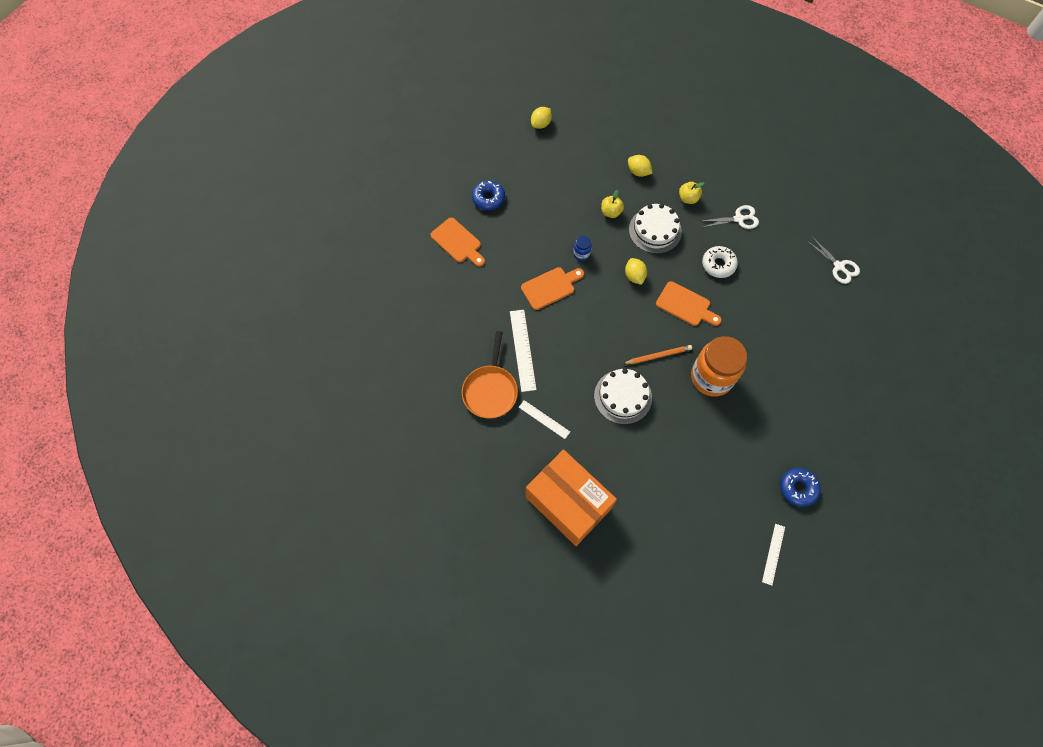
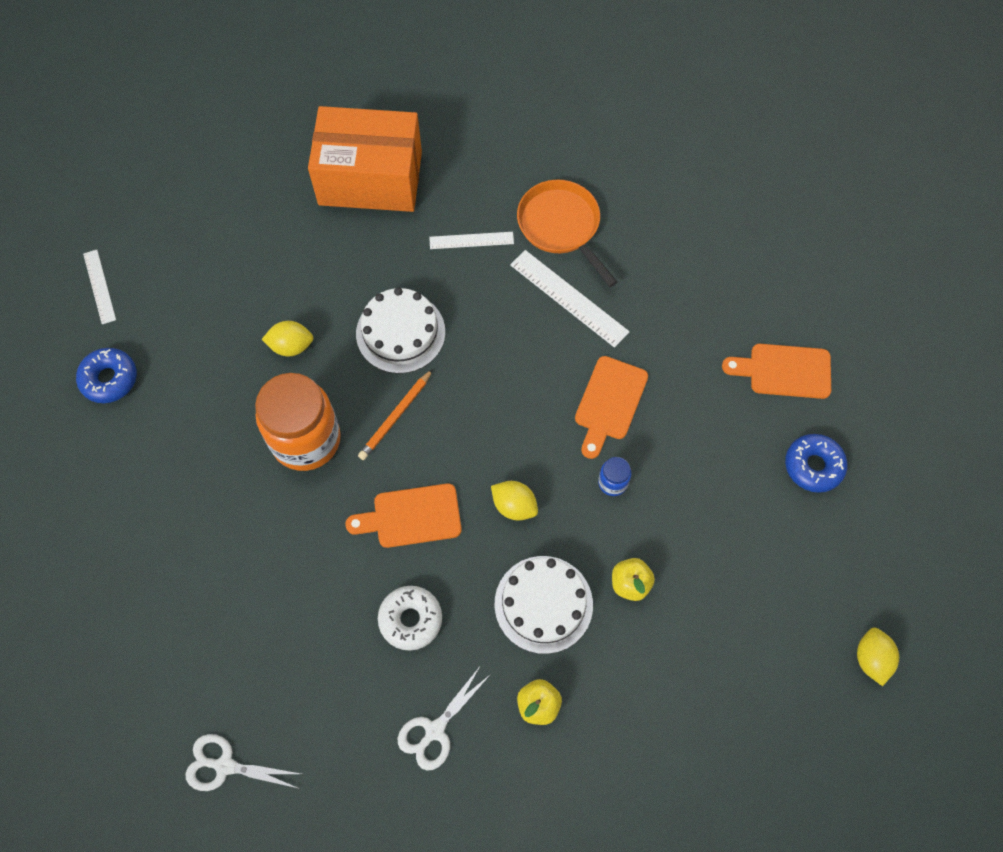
camera: 140 degrees right, 0 degrees up
(638, 172) = (651, 692): yellow lemon -> yellow lemon (291, 346)

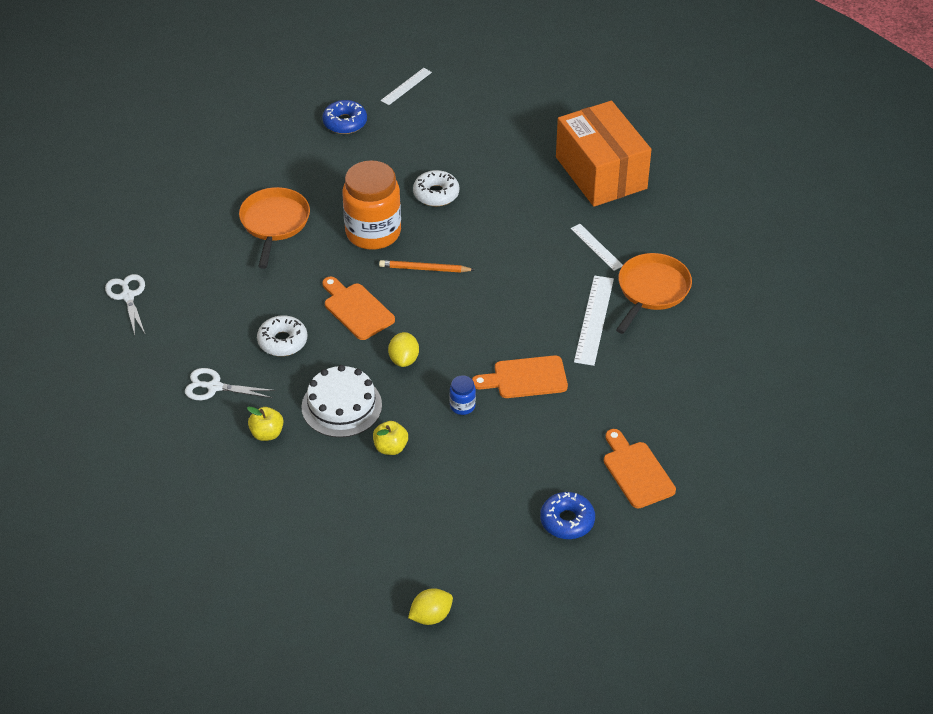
camera: 60 degrees right, 20 degrees down
(219, 537) = (274, 223): none -> orange pan
(291, 346) = (436, 194): yellow lemon -> white donut
(400, 332) = (491, 243): white cake -> none

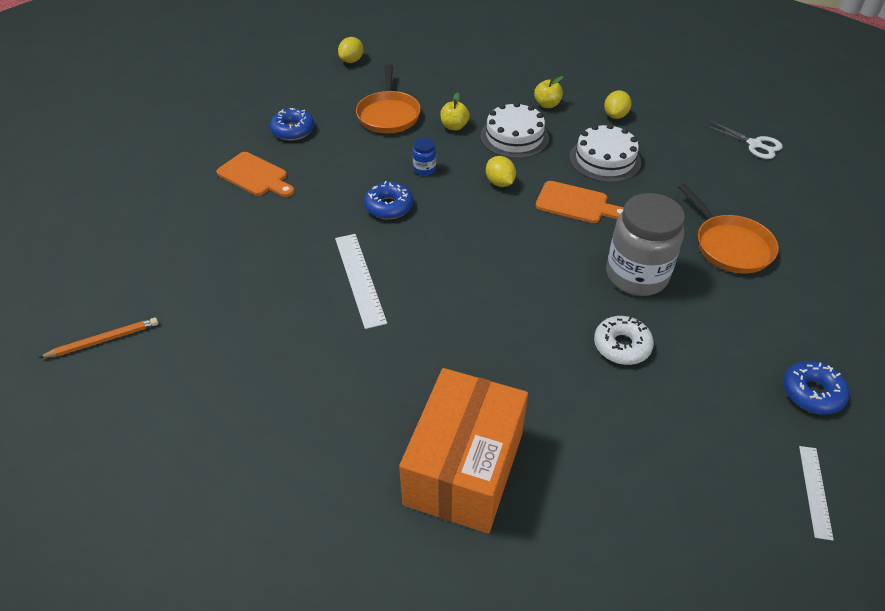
camera: 150 degrees right, 0 degrees up
(214, 387) = (615, 115): white scissors -> yellow lemon
(282, 341) = (605, 159): white donut -> white cake
(373, 232) = (636, 275): orange jar -> grey jar
(424, 269) = (555, 261): orange pencil -> orange pencil (103, 340)
(525, 378) = (389, 206): orange cutting board -> blue donut
(596, 247) = (405, 359): white ruler -> none
(601, 173) = (464, 468): orange box -> orange box turned 75 degrees clockwise
(652, 290) = (317, 333): orange pan -> orange pan (388, 114)

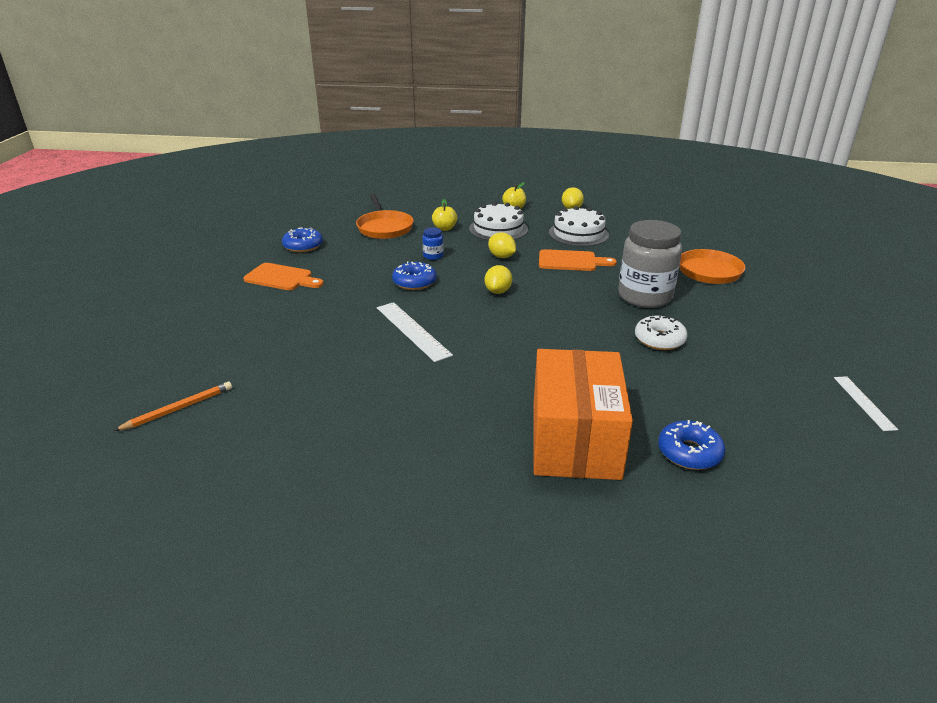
camera: 15 degrees left, 15 degrees down
(351, 60) = (335, 200): yellow lemon -> yellow lemon (498, 291)
(755, 145) = (686, 213): white scissors -> none
(812, 393) = (821, 345): blue donut -> blue donut (689, 452)

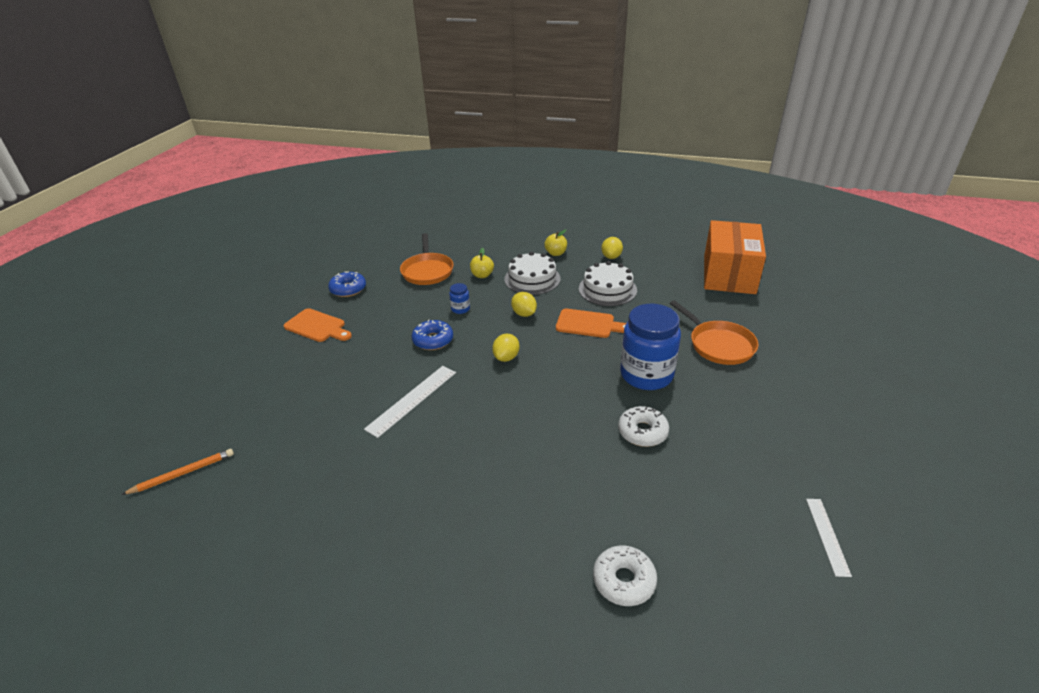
camera: 10 degrees right, 5 degrees up
(412, 330) = (412, 400): white ruler -> white ruler turned 60 degrees clockwise
(575, 440) = (518, 550): orange box -> orange box (729, 274)
(644, 296) = (646, 375): grey jar -> blue jar
(689, 452) = (624, 580): blue donut -> white donut

